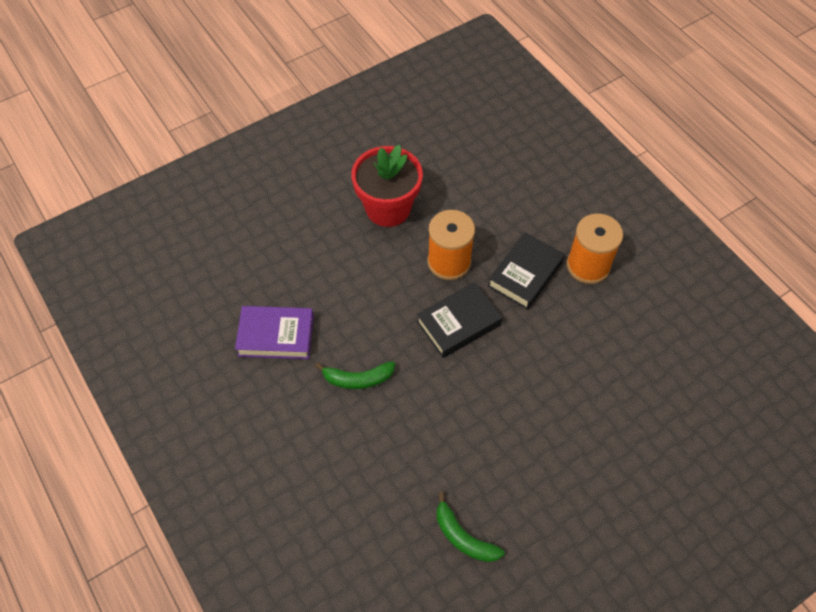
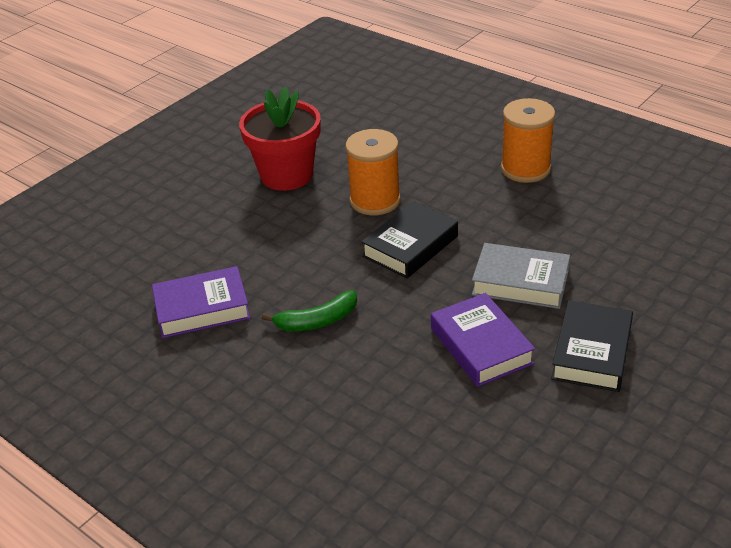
camera: 15 degrees left, 20 degrees down
(463, 537) = (511, 427): green banana -> none
(473, 449) = (481, 346): none -> purple book
(525, 274) = (463, 191): black book -> black book (592, 352)
(531, 393) = (520, 282): none -> grey book

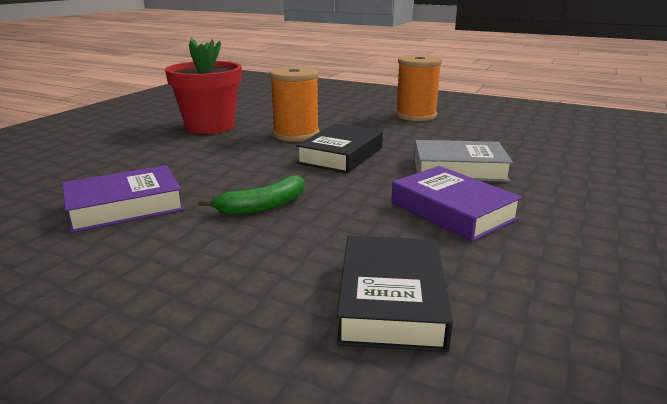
camera: 15 degrees left, 15 degrees down
(592, 352) = (568, 207): black book -> black book (391, 300)

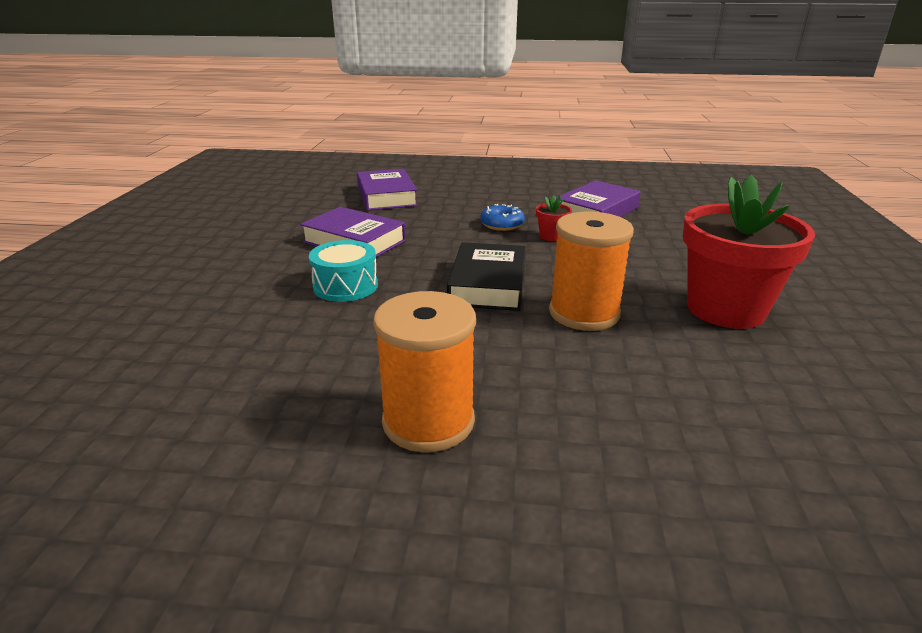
camera: 160 degrees right, 5 degrees up
(232, 184) = (551, 236): none -> red flower pot
(263, 206) = (502, 224): green banana -> blue donut
(391, 300) = (386, 196): black book -> purple book
(459, 169) = (345, 286): grey book -> turquoise drum

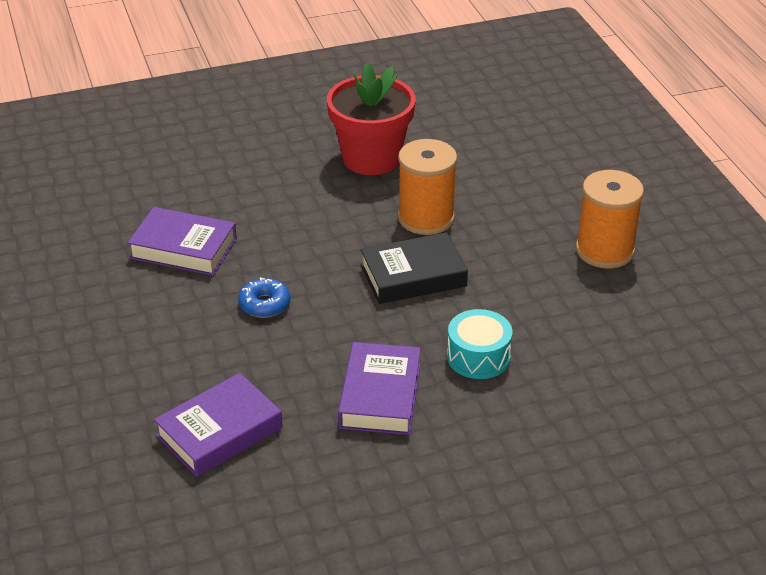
camera: 115 degrees left, 10 degrees up
(551, 236) = (278, 264): red flower pot -> none

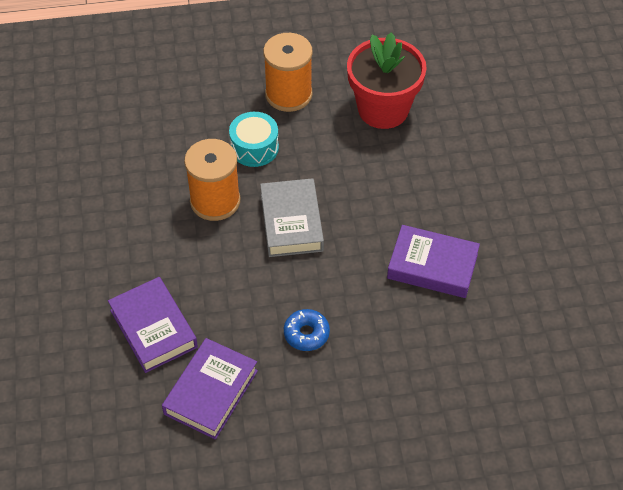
camera: 80 degrees left, 15 degrees up
(219, 432) = (459, 380): purple book -> purple book (153, 328)
(371, 158) = (113, 227): red flower pot -> red flower pot (383, 109)
(413, 276) = (291, 222): black book -> grey book
(478, 357) = (398, 197): turquoise drum -> turquoise drum (254, 147)

